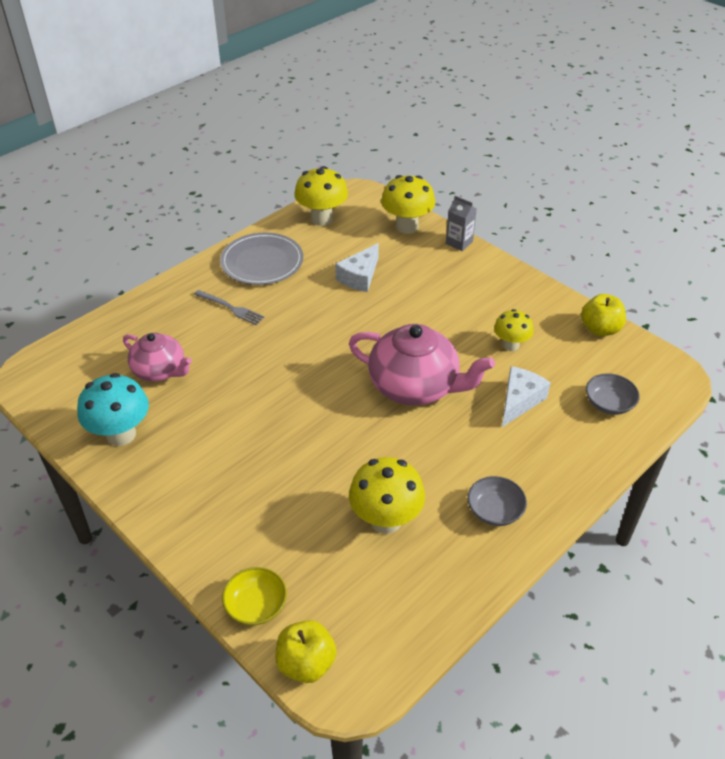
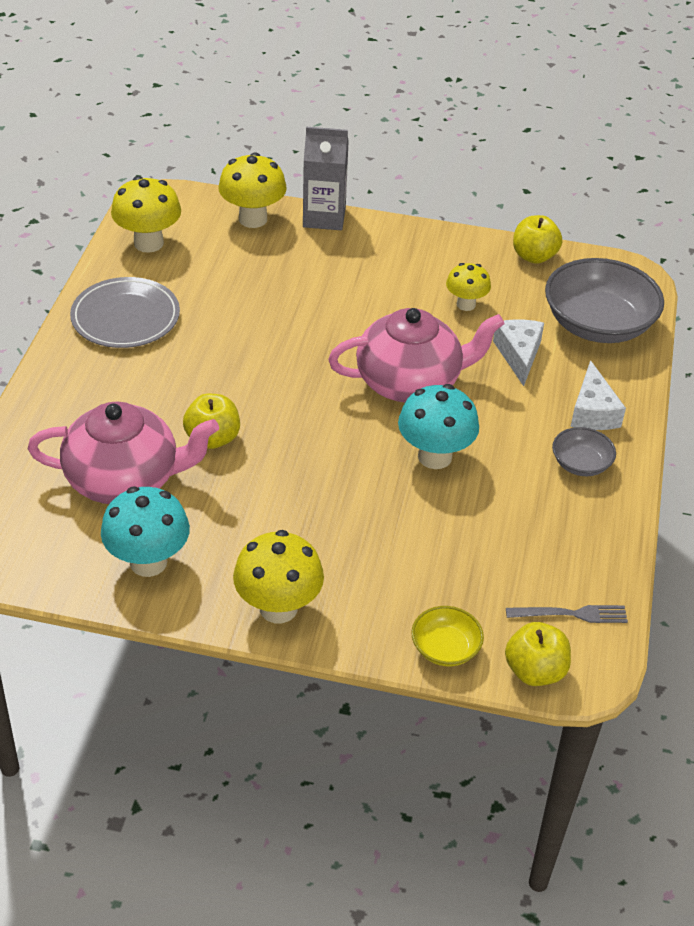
camera: 35 degrees left, 0 degrees up
(160, 370) = (125, 479): pink teapot -> pink teapot, size x1.61
(230, 308) = (138, 381): grey fork -> grey fork (571, 614)
(240, 367) = (213, 438): none -> yellow apple
(360, 277) = (252, 292): white cheese -> white cheese (592, 412)
(383, 451) = (435, 456): none -> turquoise mushroom
(386, 520) = (494, 517): yellow mushroom -> yellow mushroom (278, 608)
(459, 243) = (324, 217): grey carton -> grey carton, size x1.61
(609, 404) = (598, 324): grey bowl -> grey bowl, size x2.05

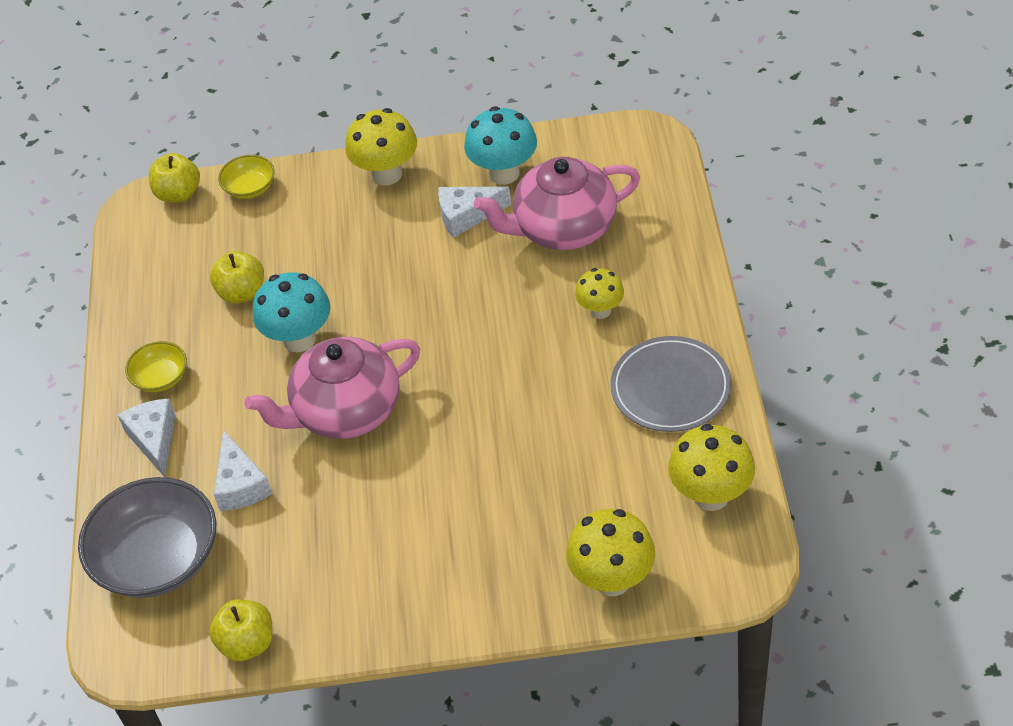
camera: 170 degrees right, 5 degrees up
(213, 438) = (509, 289): yellow apple -> yellow apple (242, 293)
(214, 526) = (467, 216): none -> white cheese
(324, 217) = (527, 616): grey carton -> none
(466, 304) = (313, 535): yellow mushroom -> yellow mushroom (600, 310)
(571, 614) = (156, 242): grey fork -> none
(581, 464) = (160, 377): grey bowl -> yellow bowl

